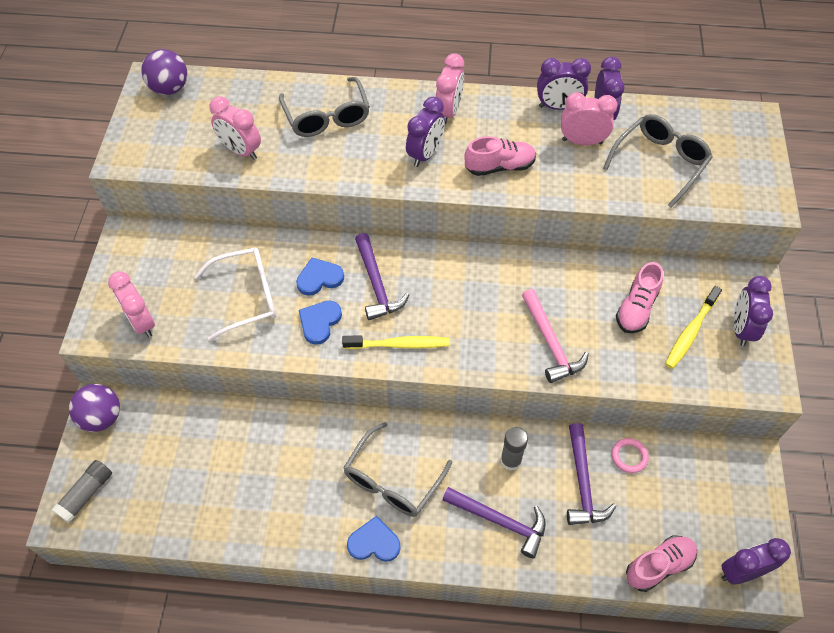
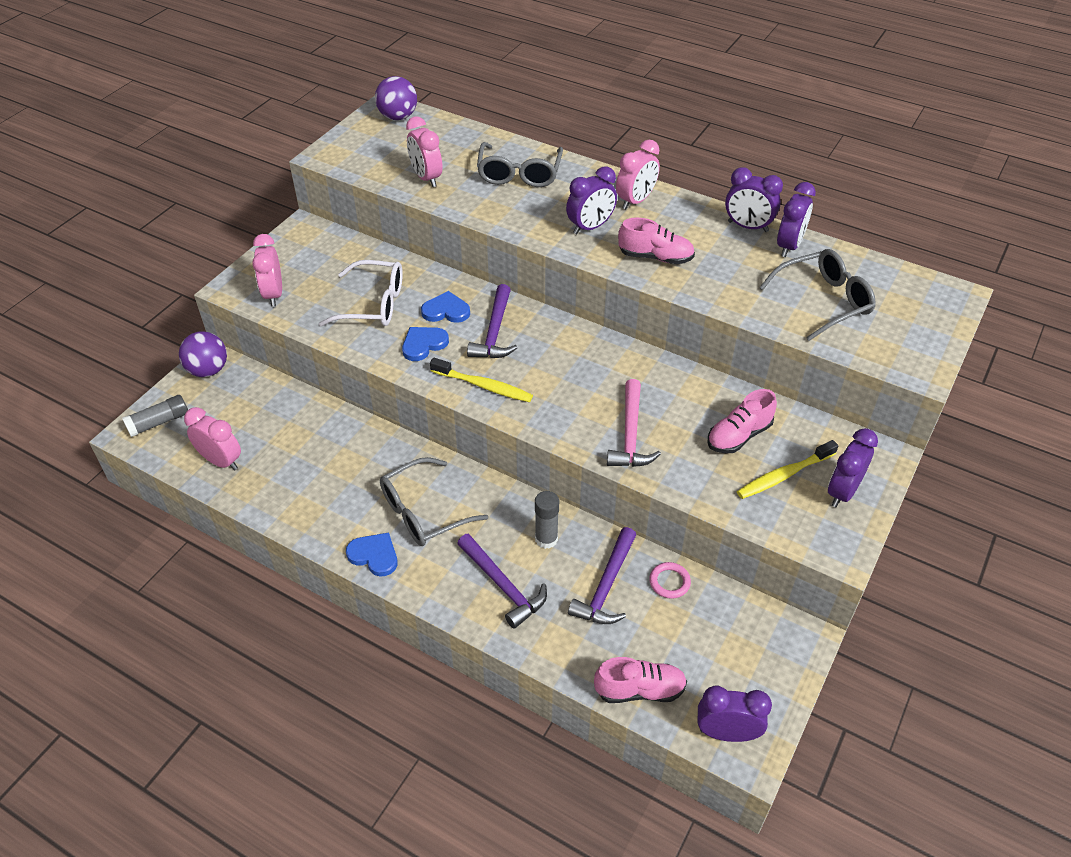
camera: 25 degrees right, 10 degrees down
(582, 141) = (753, 261): pink clock -> pink clock (221, 461)

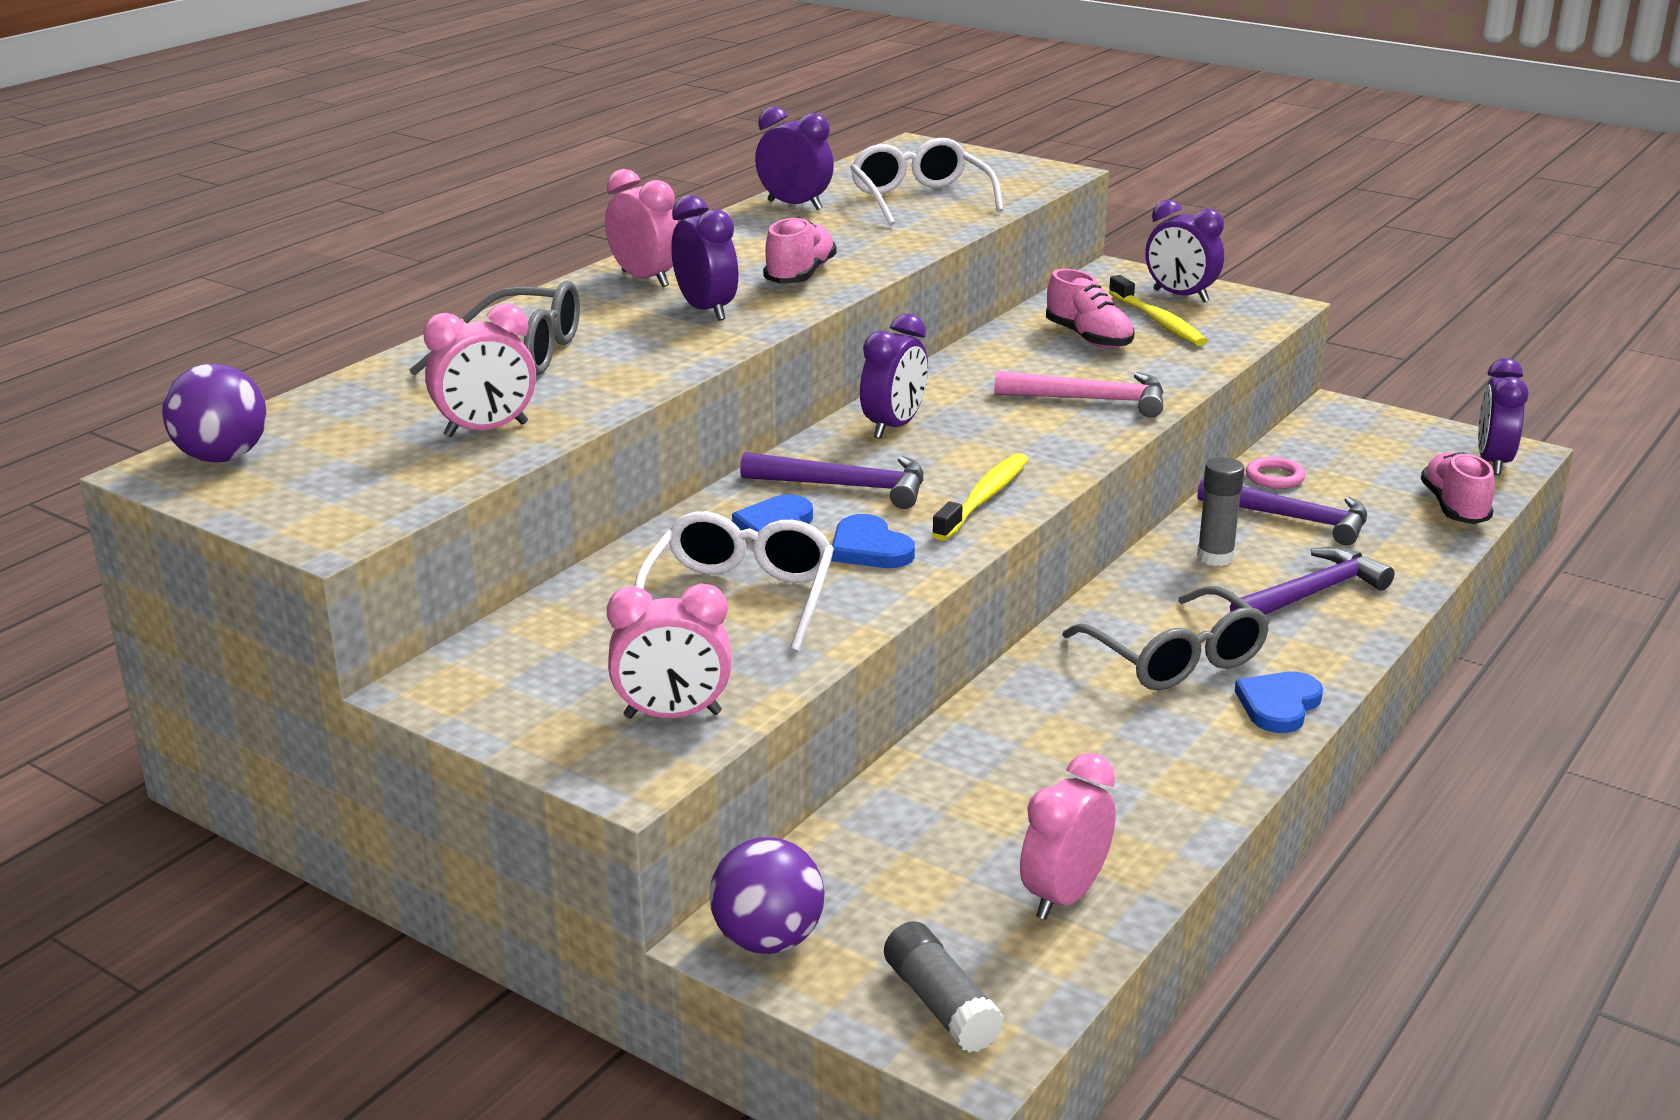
camera: 85 degrees left, 20 degrees down
(748, 227) = (741, 222): purple clock -> purple clock (894, 427)
(824, 301) = (920, 199): grey glasses -> white glasses

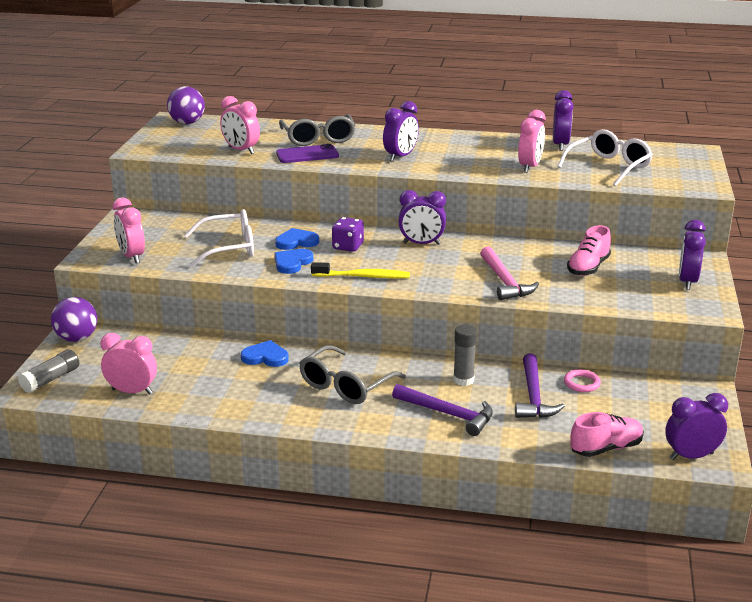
camera: 65 degrees right, 0 degrees up
(596, 377) = (307, 155): none -> purple phone
(645, 279) = (424, 139): pink clock -> pink clock (530, 167)
(800, 275) = (465, 164): pink shoe -> none
(846, 487) = (348, 246): purple hammer -> purple dice
(1157, 321) = (638, 281): yellow toothbrush -> none
(1279, 705) = (321, 420): blue heart -> blue heart (265, 357)

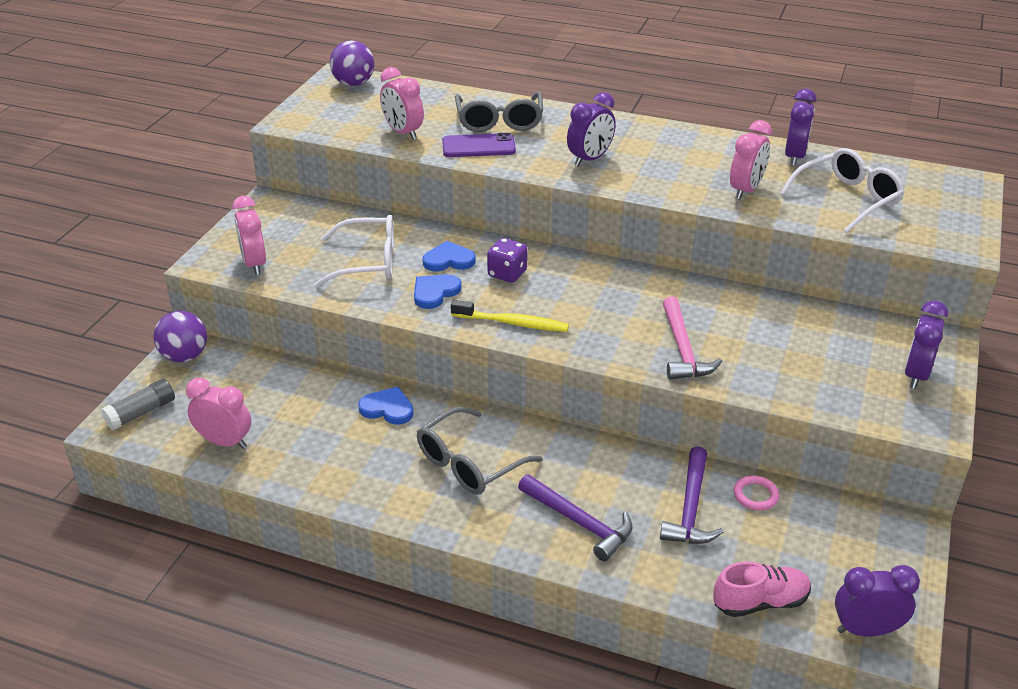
camera: 10 degrees right, 10 degrees up
(421, 244) = (596, 278): purple clock -> none
(463, 380) = (611, 472): grey glue stick -> none
(588, 267) = (793, 338): pink shoe -> none

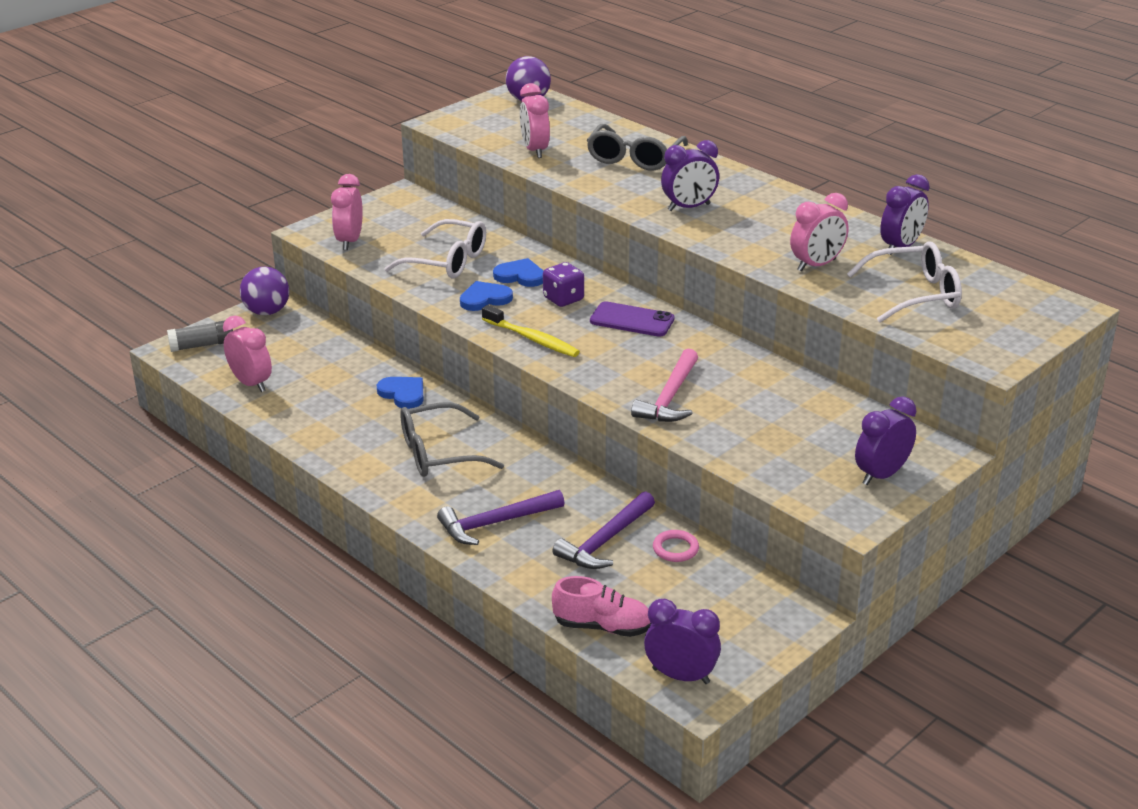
camera: 25 degrees right, 5 degrees down
(478, 146) = (593, 175): purple phone -> purple phone (632, 320)
(579, 522) = (495, 523): purple hammer -> purple hammer turned 90 degrees clockwise

